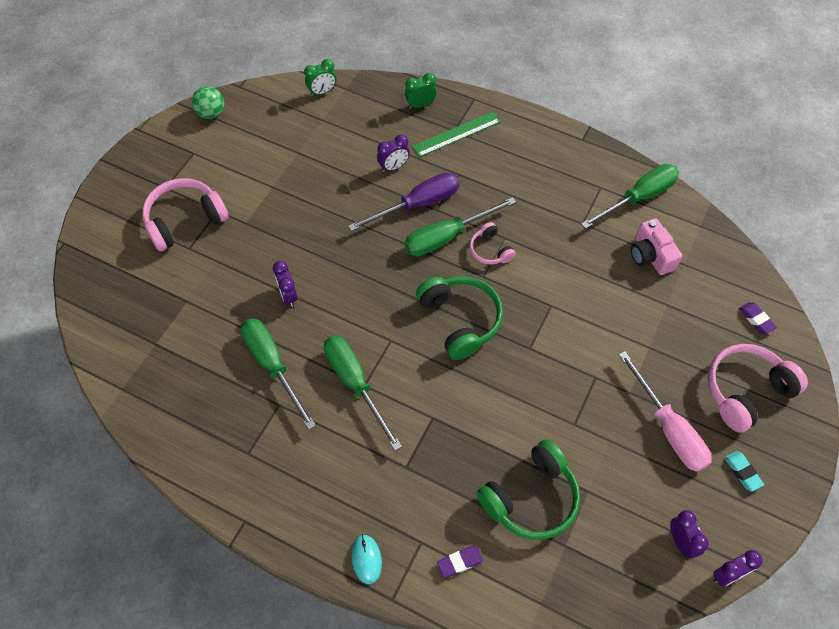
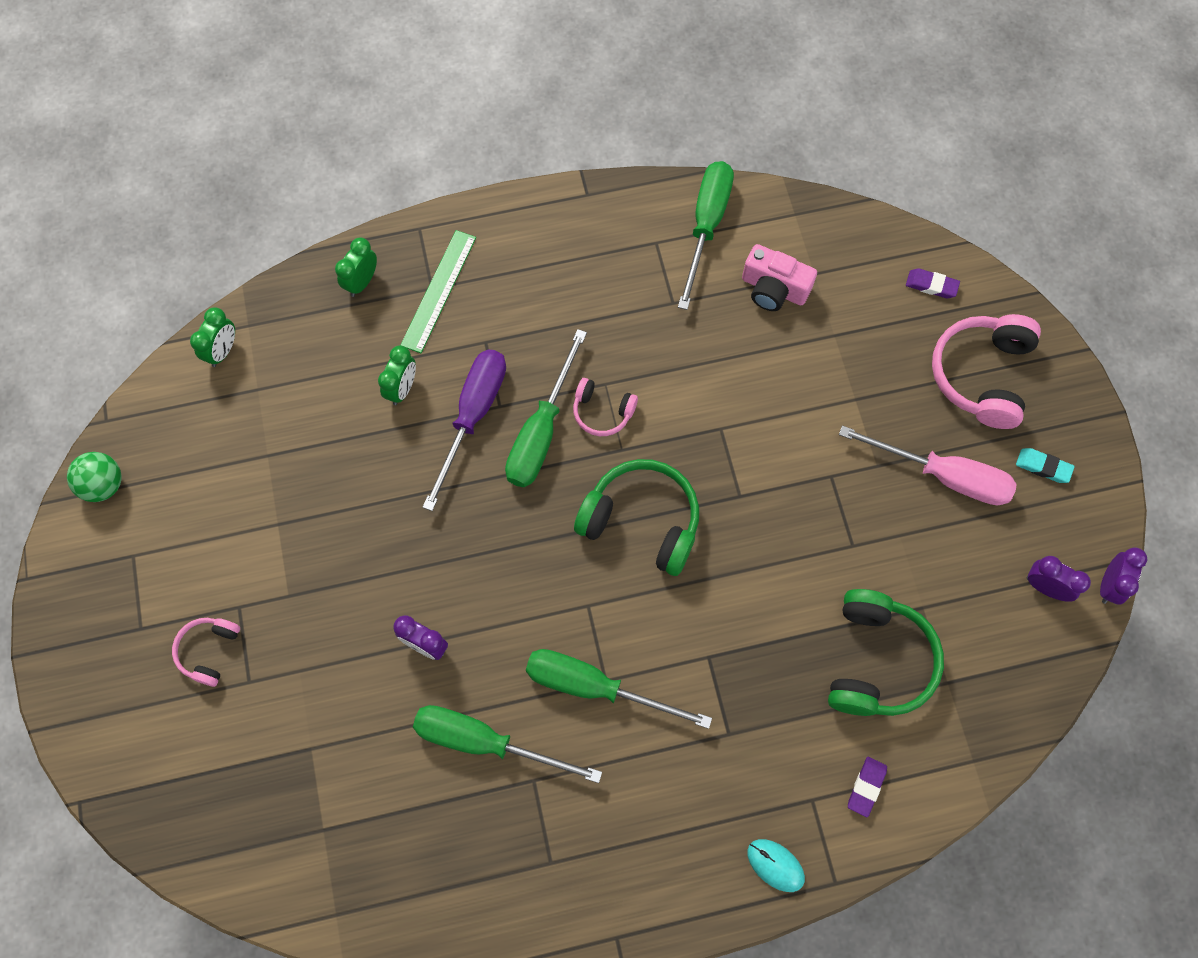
camera: 40 degrees left, 10 degrees up
(185, 220) = (209, 651): pink headphones -> pink headphones, size x0.54
(393, 167) = (402, 388): purple clock -> green clock

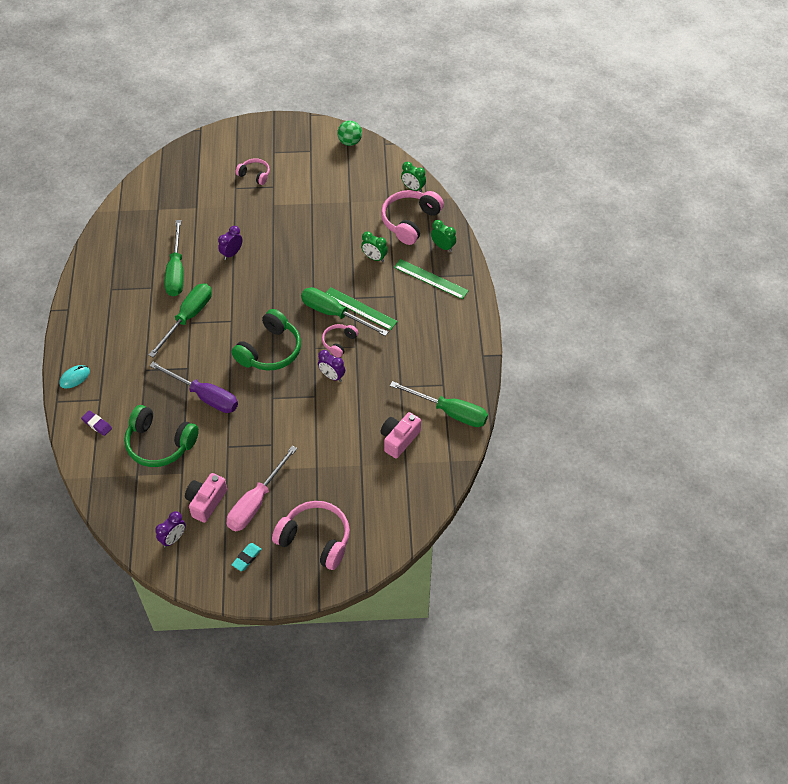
camera: 100 degrees right, 15 degrees down
(307, 343) = (410, 221): none -> pink headphones
(473, 416) = (350, 285): purple screwdriver -> purple screwdriver (204, 396)
(485, 742) = (176, 271): green screwdriver -> green screwdriver turned 150 degrees clockwise
(522, 392) = (360, 308): none -> green ruler
(931, 285) = (384, 526): purple eraser -> none
(965, 553) = (206, 502): none -> pink camera
(1109, 585) = (164, 574): purple clock -> purple clock (332, 376)

